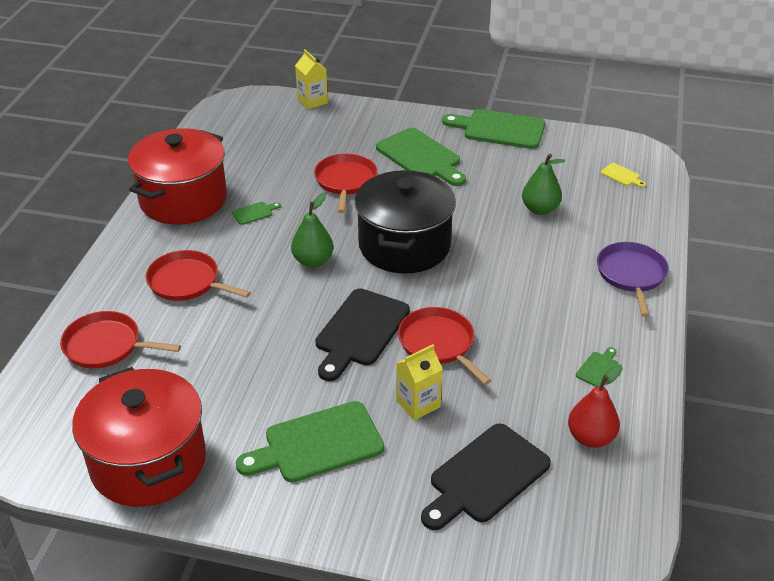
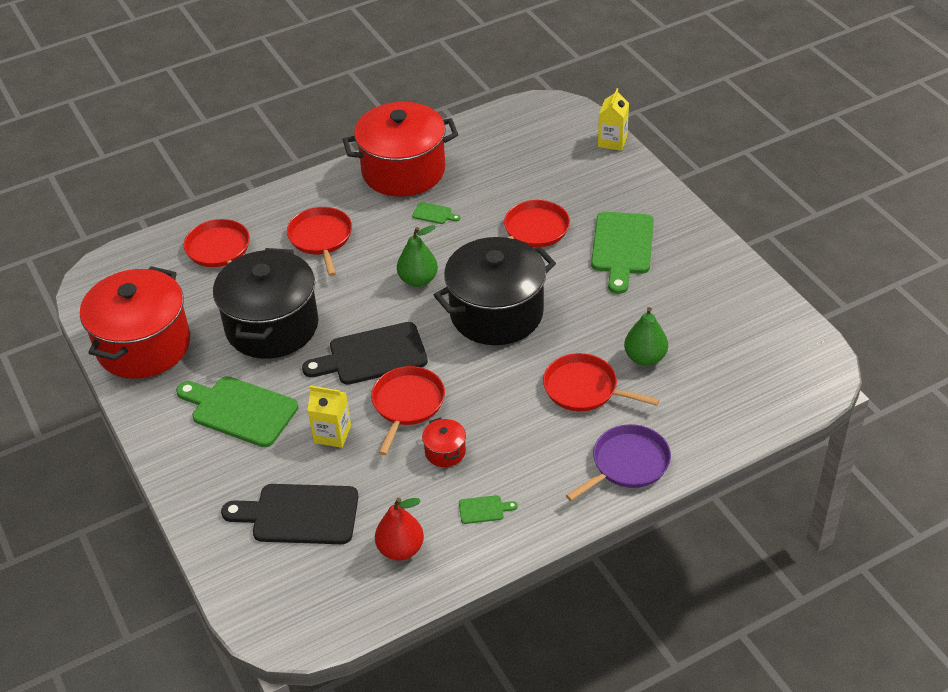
camera: 50 degrees right, 5 degrees up
(245, 367) = (272, 326): none -> black pot
(499, 129) = (727, 265): green cutting board -> none
(514, 353) = (445, 452): none -> red pot
(535, 251) = (584, 389): none -> red pan
(621, 175) = (765, 378): yellow cutting board -> none

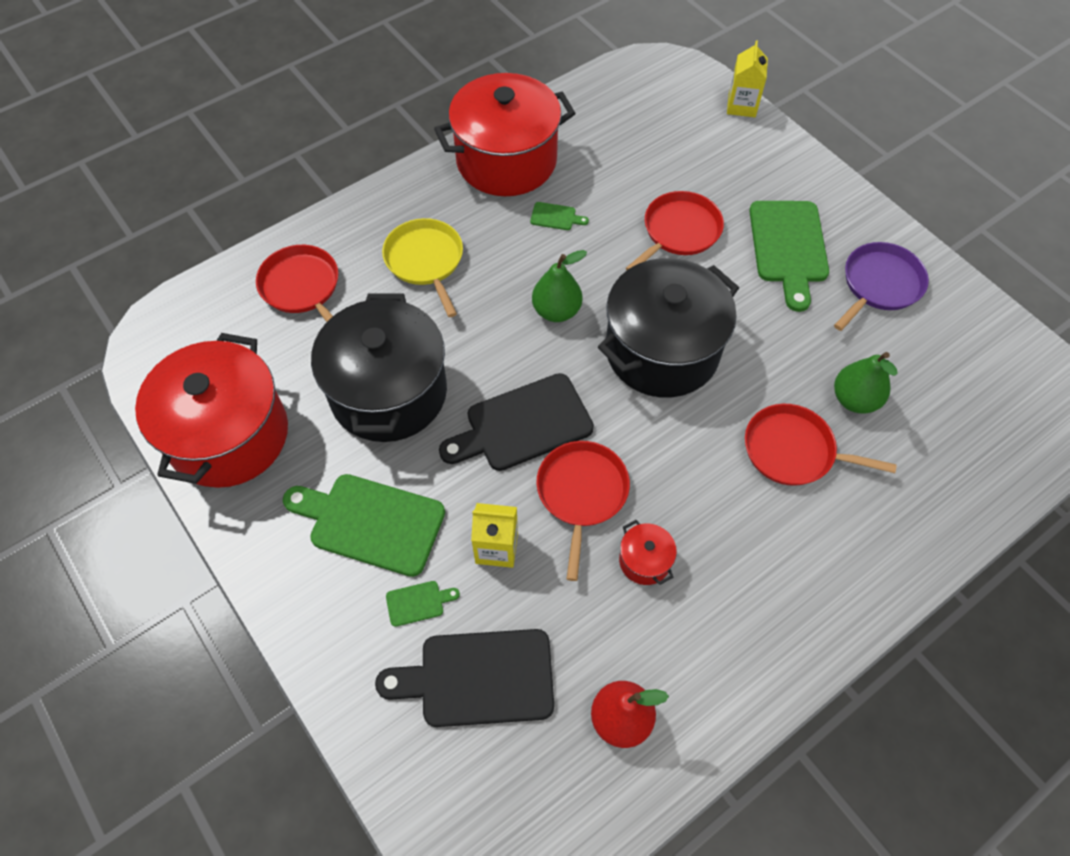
camera: 10 degrees left, 15 degrees up
(321, 238) = (425, 261): red pan -> yellow pan
(484, 509) = (713, 645): green cutting board -> green cutting board (418, 603)
(627, 464) = (873, 557): purple pan -> purple pan (879, 285)

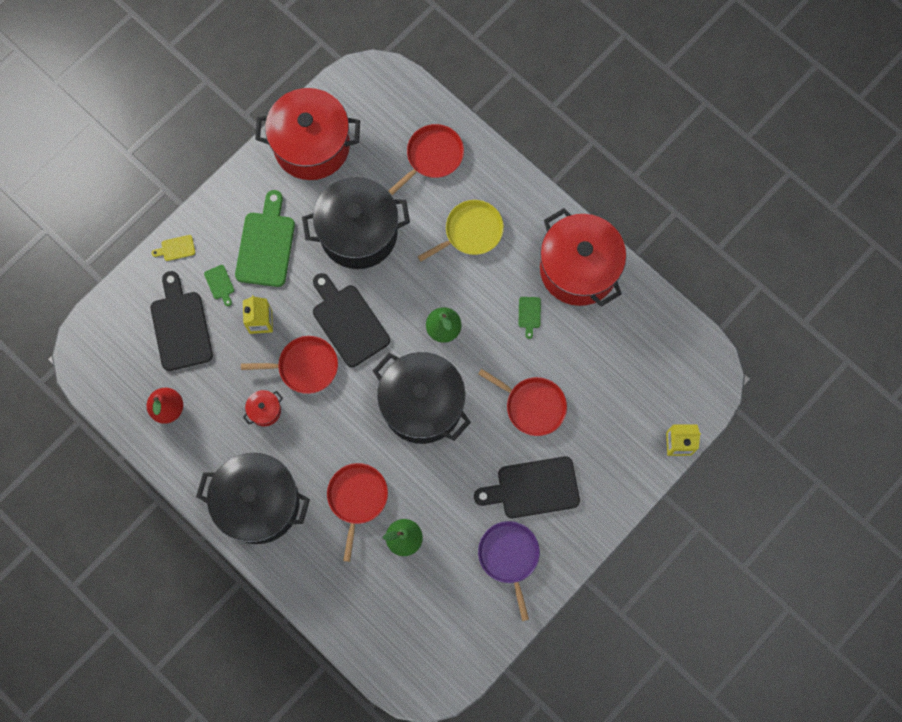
camera: 80 degrees right, 15 degrees up
(336, 668) = (176, 248): none -> yellow cutting board
(788, 247) = (533, 488): green cutting board -> black cutting board
(795, 590) = (259, 503): none -> black pot
(879, 285) = (509, 557): purple pan -> purple pan turned 135 degrees counterclockwise

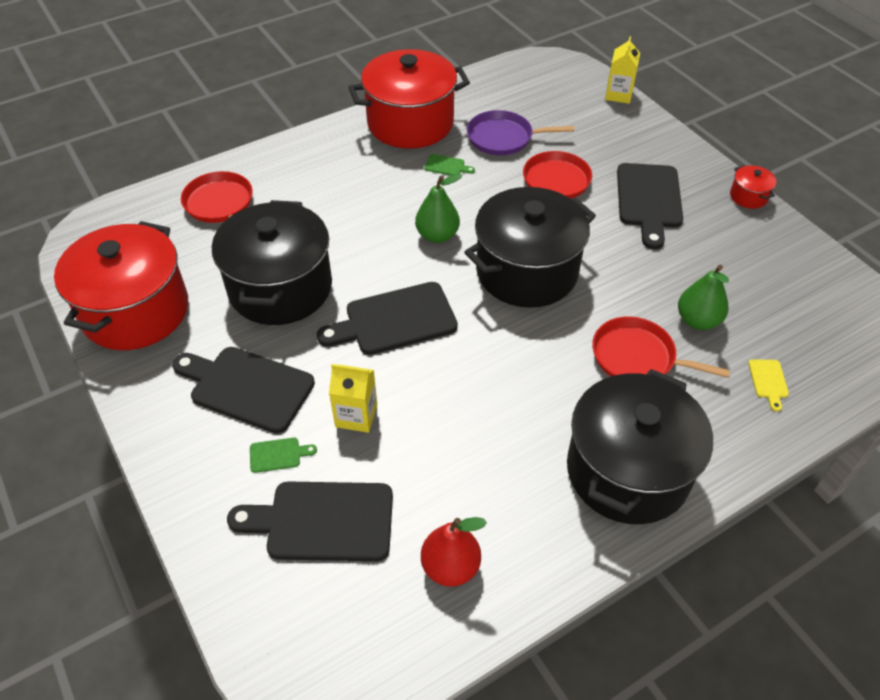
camera: 75 degrees left, 25 degrees down
(176, 248) = (194, 502): yellow cutting board -> yellow cutting board (768, 381)
(265, 410) = (490, 436): red pot -> red pot (748, 196)
(266, 245) = (247, 387): green cutting board -> black cutting board
(304, 366) = (439, 378): red pan -> none
(471, 232) = (329, 192): yellow pan -> none
(509, 557) = (728, 233): purple pan -> purple pan (503, 138)

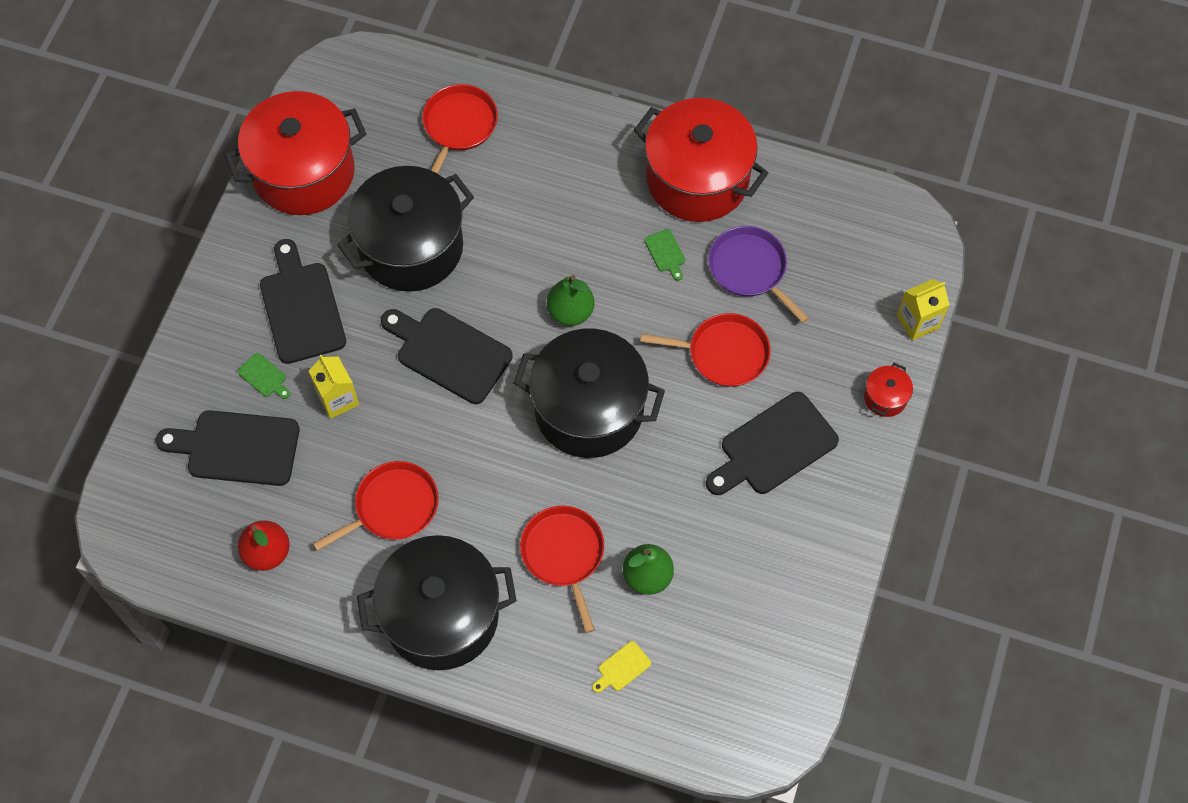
camera: 50 degrees right, 15 degrees up
(323, 521) = (237, 448): black cutting board -> black cutting board turned 45 degrees counterclockwise
(494, 441) = (393, 507): none -> red pan
(748, 196) = (859, 528): red pot -> red pot (885, 397)

